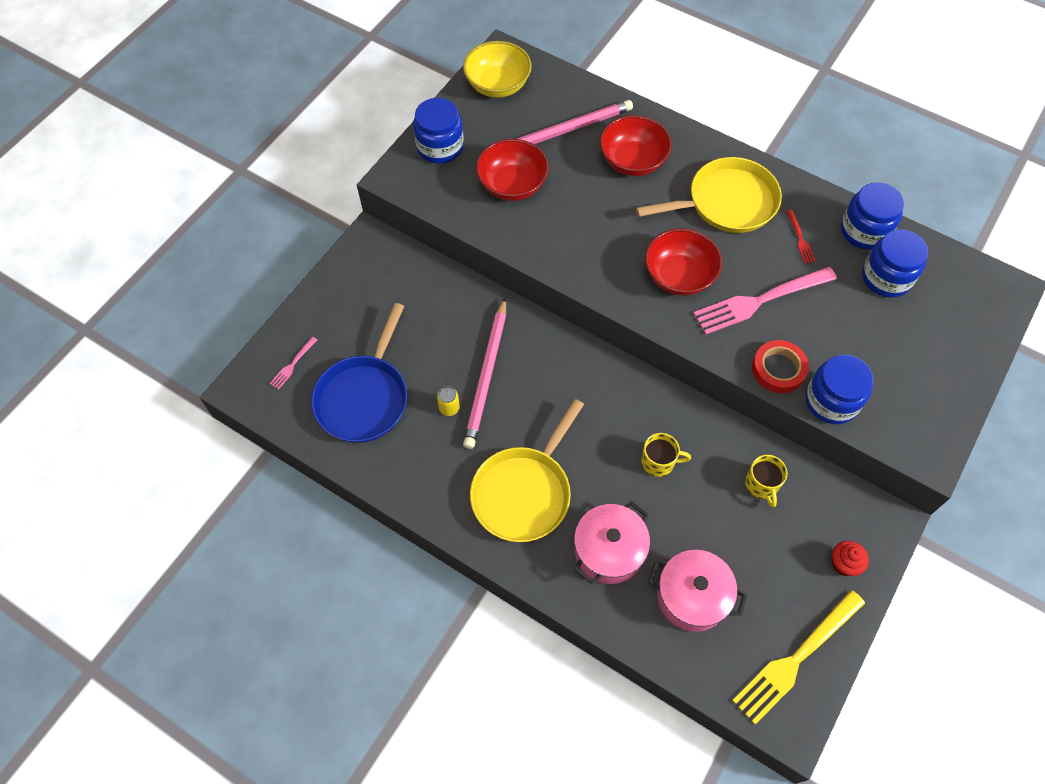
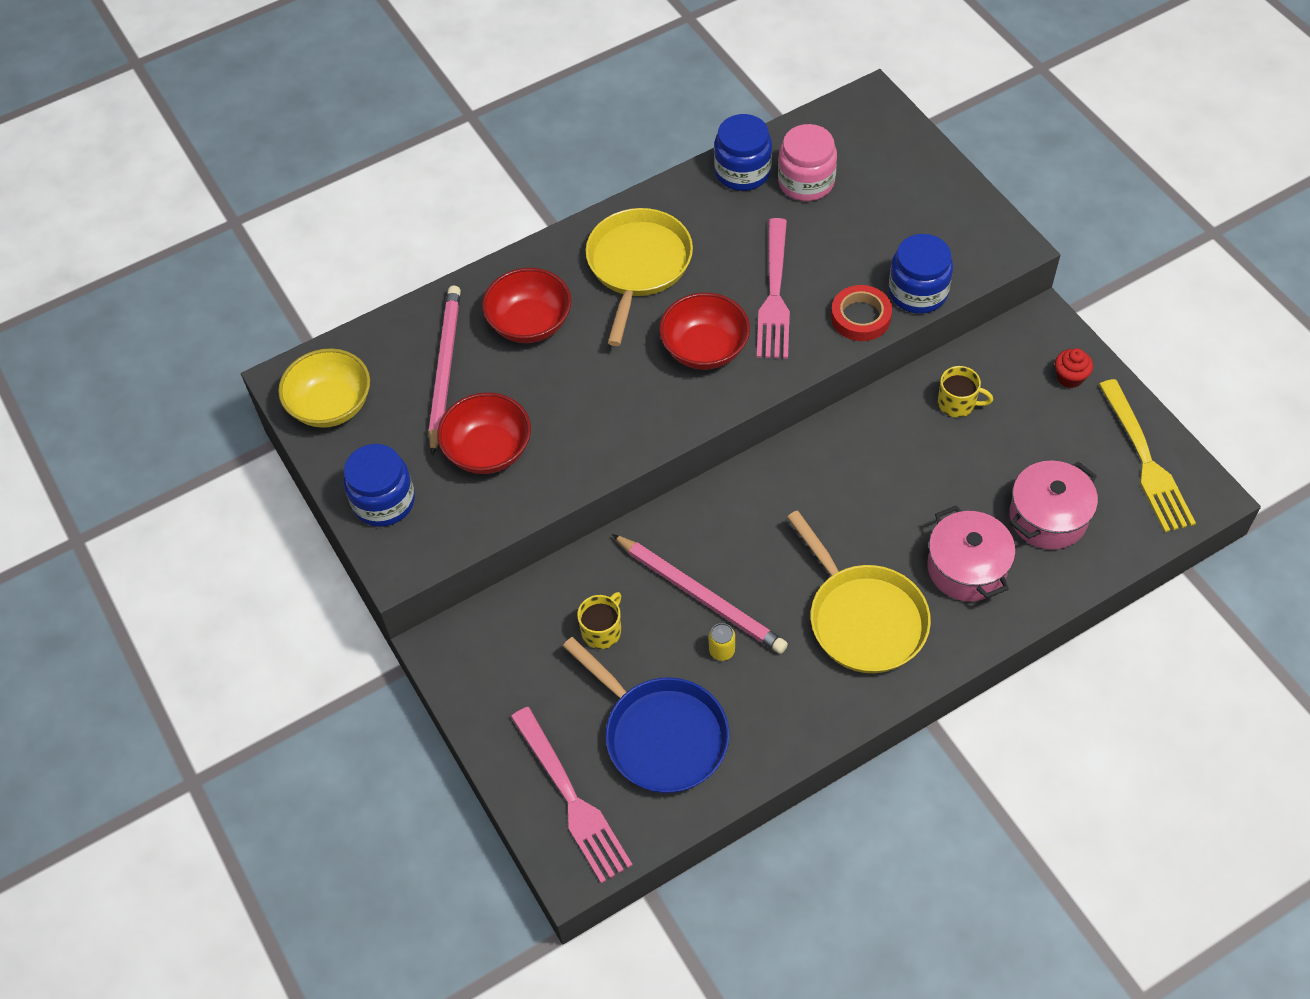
camera: 60 degrees left, 5 degrees down
(293, 364) = (571, 798): pink fork -> pink fork, size x2.28
(659, 462) = (889, 479): yellow mug -> yellow mug (602, 630)
(800, 239) = (720, 227): red fork -> none
(886, 277) = (806, 182): blue jar -> pink jar

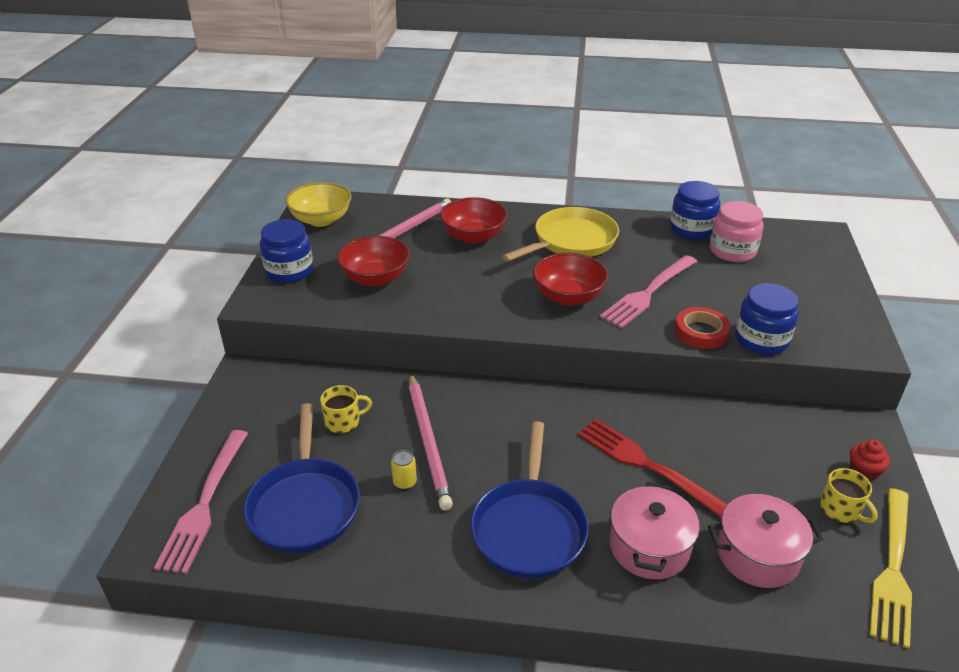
camera: 35 degrees right, 20 degrees down
(863, 618) = (529, 528): yellow pan -> blue pan
(904, 489) = (647, 466): none -> red fork
(957, 403) = (745, 438): yellow mug -> yellow mug (841, 509)

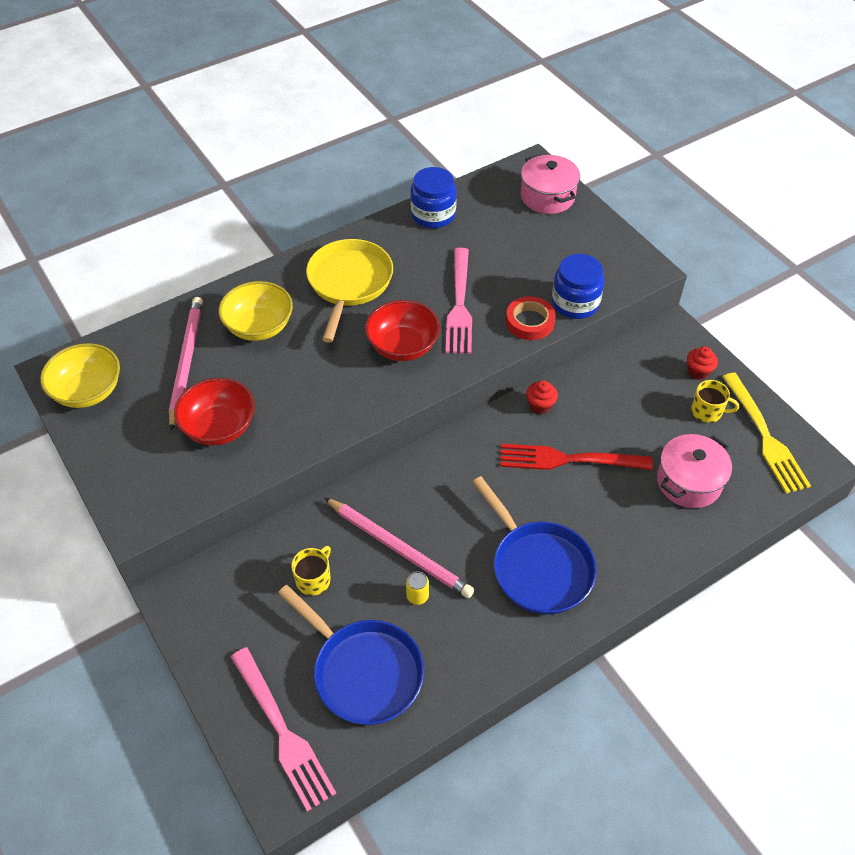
camera: 40 degrees left, 15 degrees up
(289, 271) = (126, 469): blue jar -> none
(473, 236) = (259, 327): red bowl -> yellow bowl
(649, 547) = (624, 524): pink pot -> pink pot (547, 196)
(663, 412) = (540, 405): none -> red cupcake
(732, 251) = (483, 222): pink jar -> none

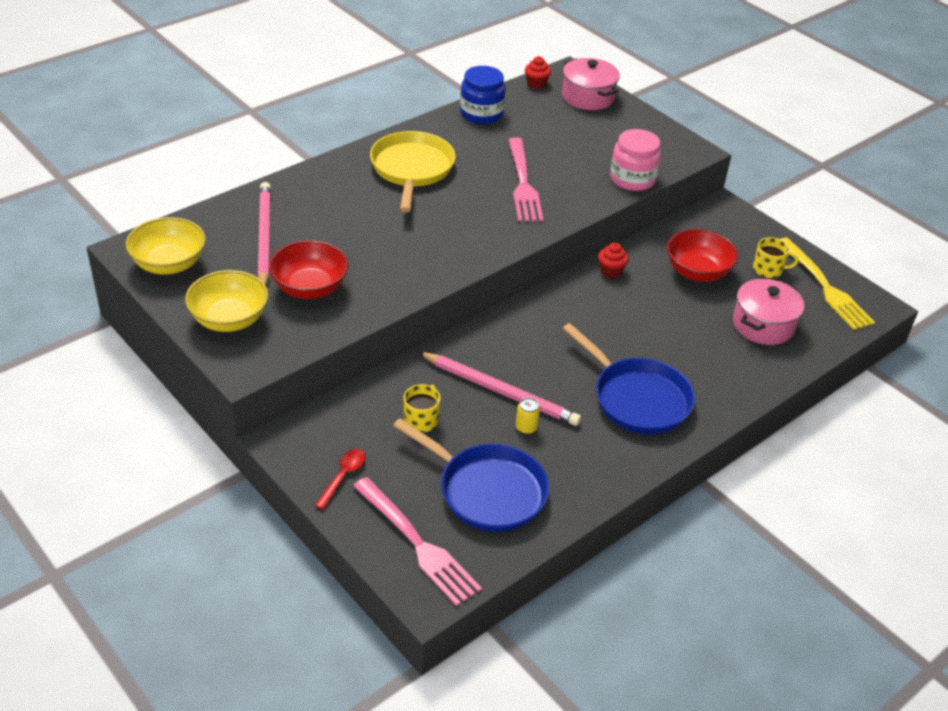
camera: 10 degrees left, 10 degrees down
(224, 643) = (343, 476): none -> red spoon
(259, 327) = (331, 206): yellow bowl -> yellow bowl (229, 320)
(403, 346) = (476, 217): red bowl -> red bowl (697, 272)
(530, 322) = (593, 194): red tape -> none
(569, 460) = (647, 313): red fork -> none
(575, 303) = (632, 179): blue jar -> pink jar
(698, 372) = (753, 239): red cupcake -> red cupcake (536, 84)

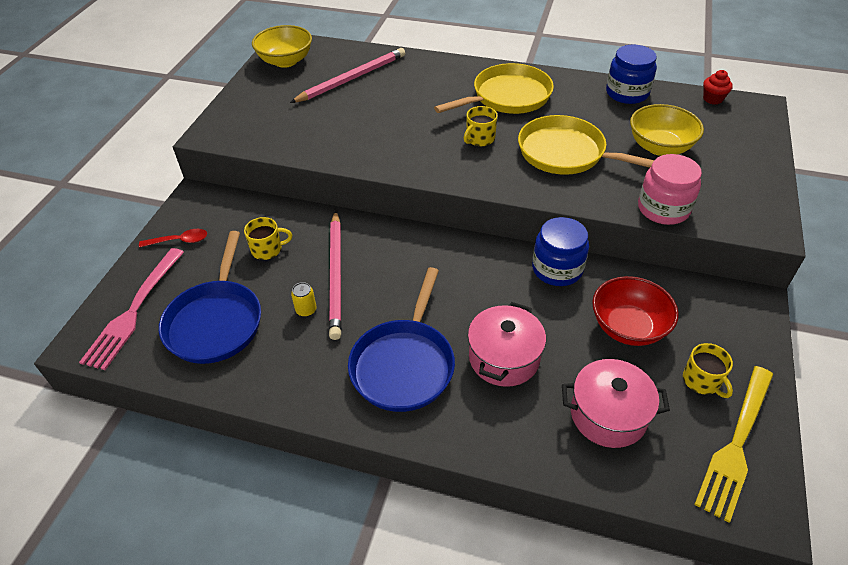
camera: 60 degrees right, 5 degrees up
(229, 320) = (253, 106): yellow bowl -> yellow bowl (660, 147)
(310, 288) = (318, 120): red bowl -> none
(453, 214) = (479, 139): none -> yellow mug
(523, 183) = (566, 153): pink fork -> yellow pan
(588, 97) = (742, 131): pink pot -> pink pot (504, 358)
(611, 271) = (557, 269): red cupcake -> blue jar

